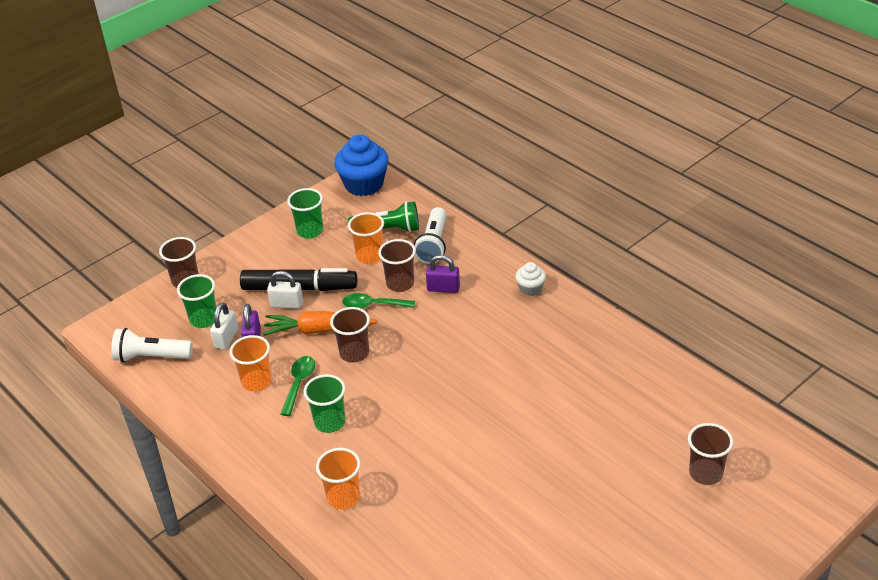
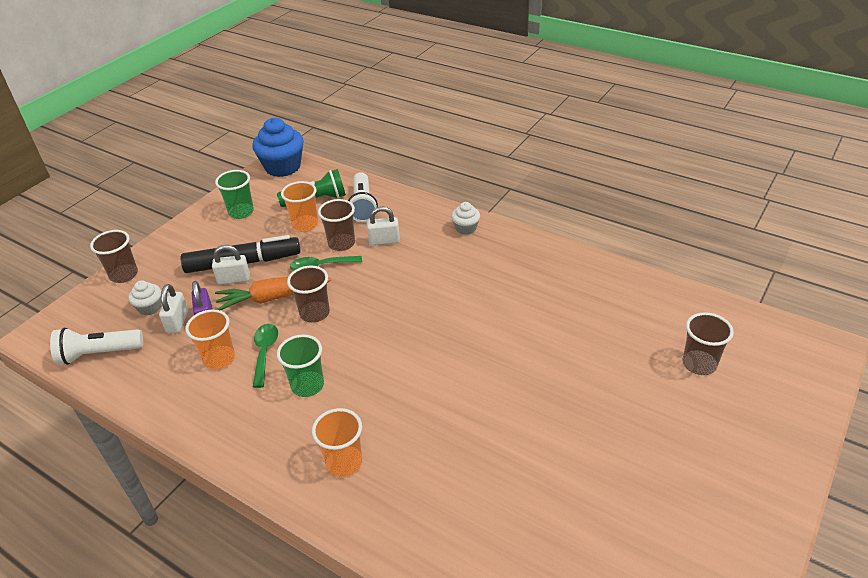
camera: 15 degrees left, 0 degrees up
(204, 319) = (150, 307): green cup -> white cupcake
(443, 288) = (384, 241): purple padlock -> white padlock

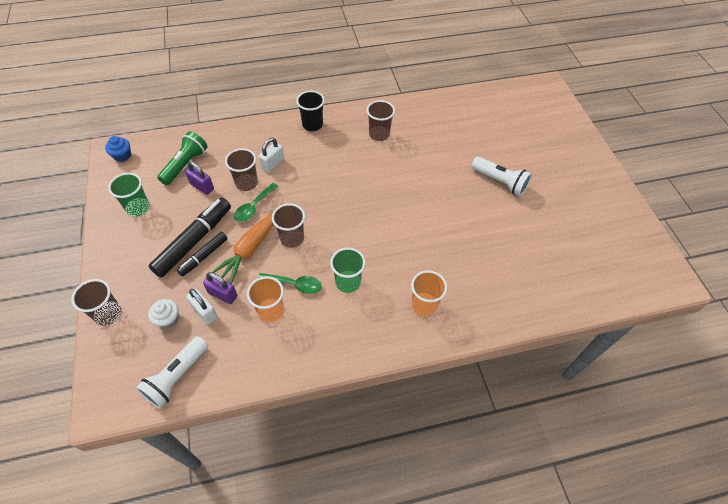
camera: 50 degrees left, 15 degrees up
(234, 279) = (204, 256): white padlock -> black marker
(265, 352) = (295, 284): green spoon -> green spoon turned 150 degrees clockwise
(283, 167) = (122, 156): blue cupcake -> blue cupcake, size x0.51
(305, 224) = (202, 186): orange cup -> purple padlock
(363, 206) = (225, 149): white flashlight -> white flashlight (500, 182)
(466, 228) = (312, 125): white cupcake -> black cup
(699, 364) = (512, 128): brown cup -> brown cup (379, 134)

